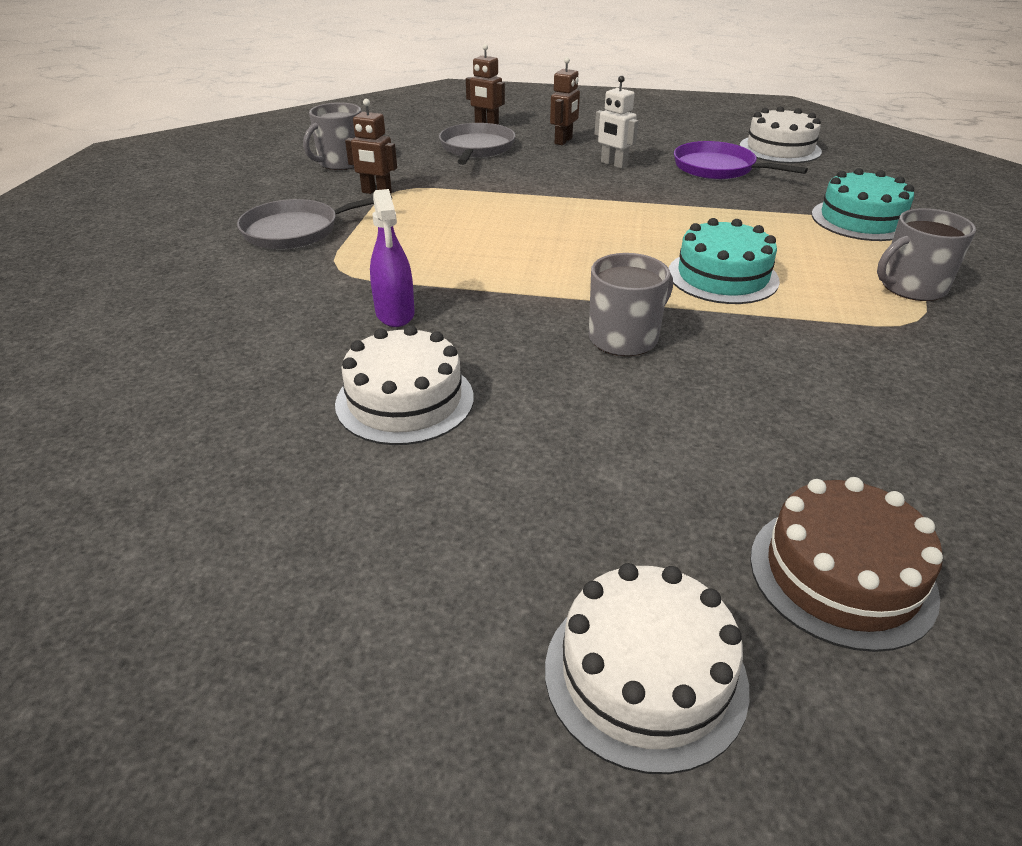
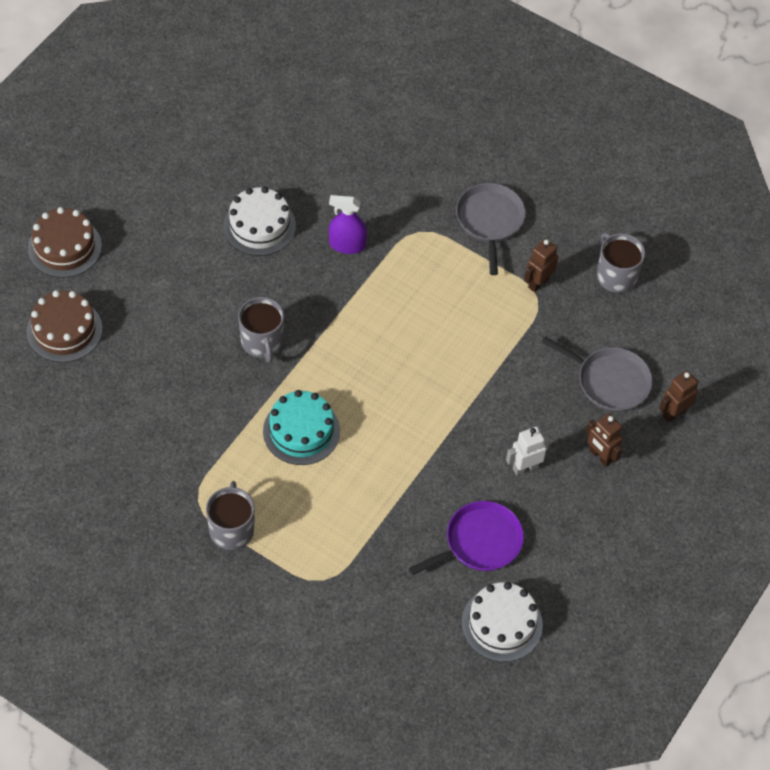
camera: 110 degrees right, 20 degrees up
(645, 675) = (64, 247): white cake -> brown cake
(861, 220) = (334, 576): turquoise cake -> none

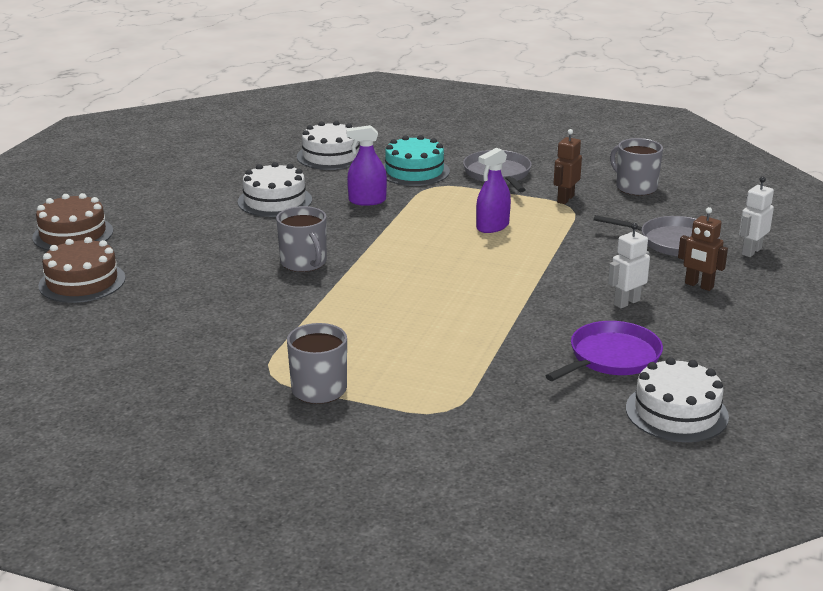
camera: 10 degrees left, 30 degrees down
(301, 431) = (371, 311): turquoise cake -> turquoise cake (414, 171)
(334, 148) = (331, 156): none -> white cake
(451, 317) = (492, 226): none -> purple spray bottle
(674, 413) = (751, 251): brown robot -> white robot

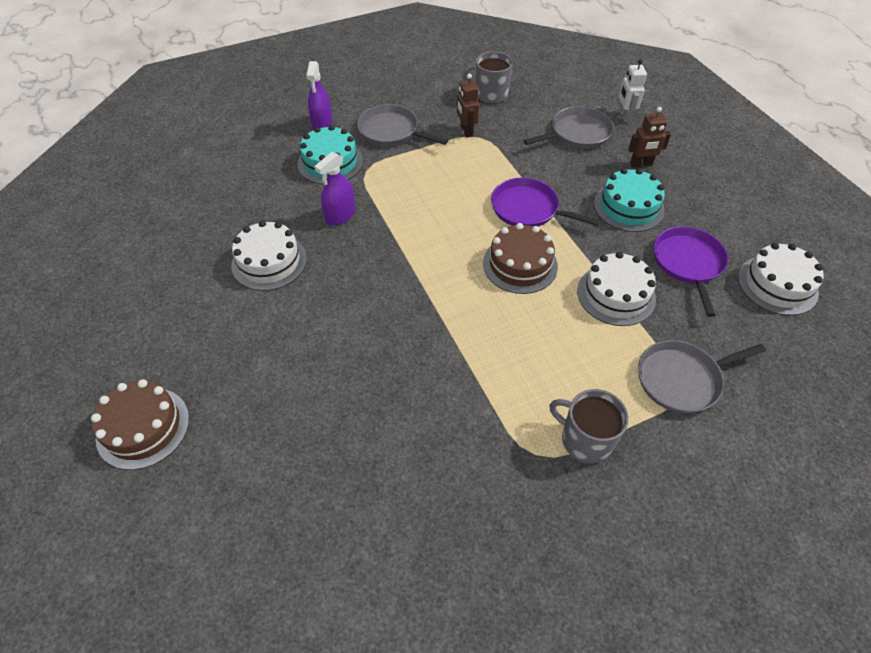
camera: 45 degrees left, 25 degrees up
(82, 282) = (241, 479): brown cake -> brown cake (520, 264)
(304, 263) = (390, 315): grey mug -> none
(331, 156) = (243, 182): white cake -> white cake (616, 294)
(459, 406) = (681, 379): none -> grey pan
(492, 226) = (460, 187): purple spray bottle -> purple spray bottle (322, 124)
(526, 262) = (528, 209): none -> purple pan
(626, 302) = (628, 207): white robot -> turquoise cake

